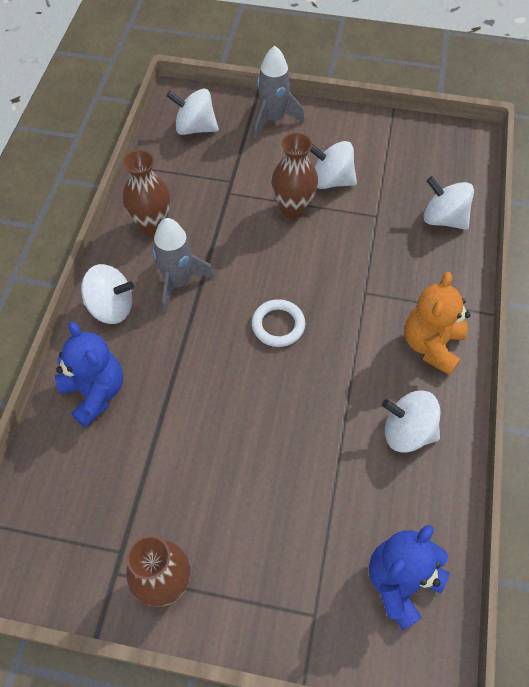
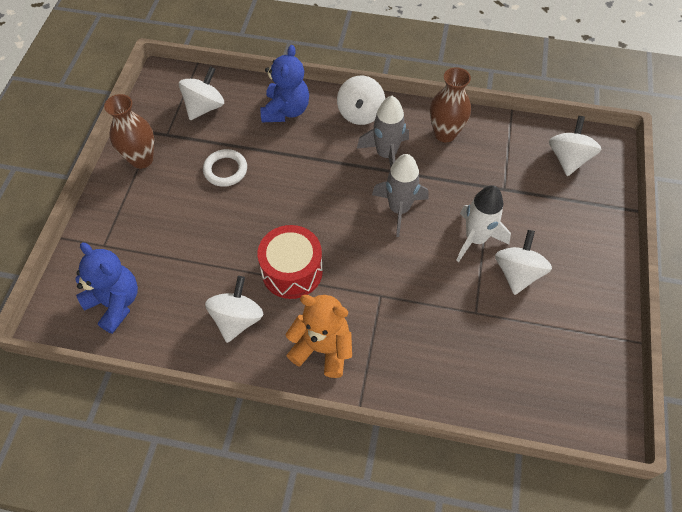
camera: 90 degrees right, 0 degrees up
(95, 393) = (286, 110): blue teddy bear -> blue teddy bear turned 45 degrees counterclockwise
(273, 119) = (594, 223): grey rocket -> grey rocket (399, 209)
(278, 325) = (344, 225): white ring -> white ring (225, 170)
(293, 209) = (476, 239): brown vase -> white rocket
(341, 377) = (292, 271): none -> red drum
(443, 219) = (478, 378): white spinning top -> white spinning top (204, 107)

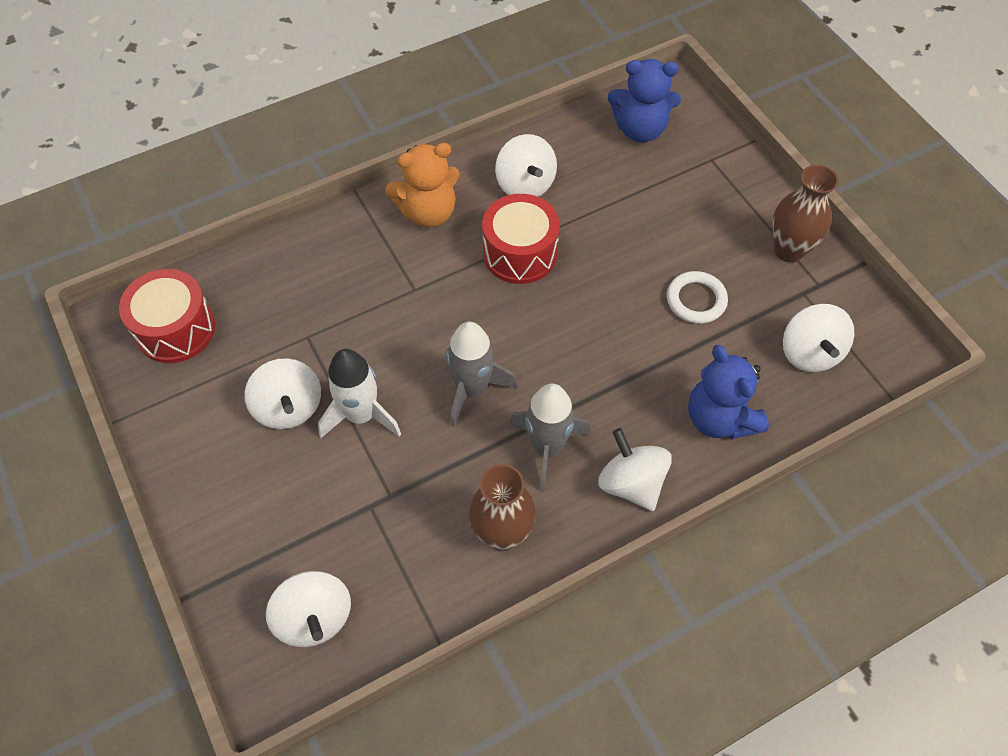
camera: 140 degrees right, 0 degrees up
(566, 384) = (175, 329): none -> red drum

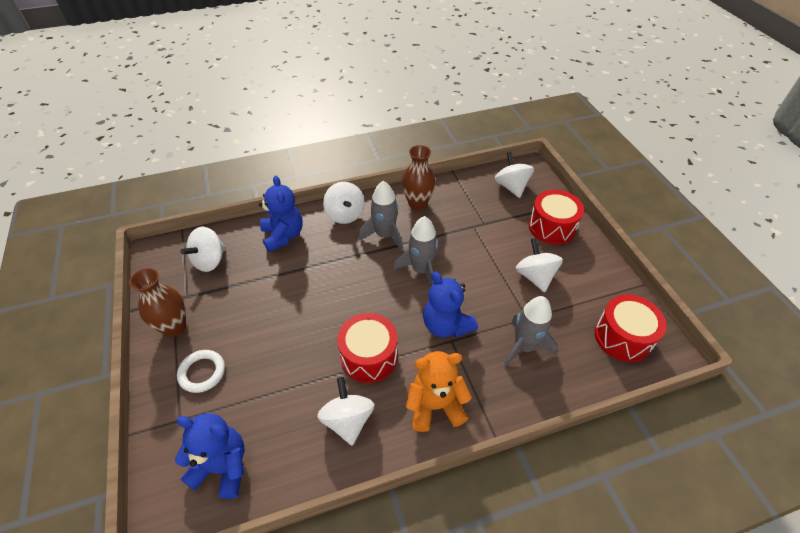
camera: 170 degrees left, 10 degrees down
(245, 518) = (552, 227): none -> red drum
(316, 295) = (524, 347): none -> grey rocket
(361, 415) = (490, 266): white rocket -> none
(424, 308) = (446, 325): none -> blue teddy bear
(696, 300) = (259, 302): white ring -> white ring (202, 372)
(809, 353) = (210, 261): white spinning top -> white spinning top turned 150 degrees counterclockwise

